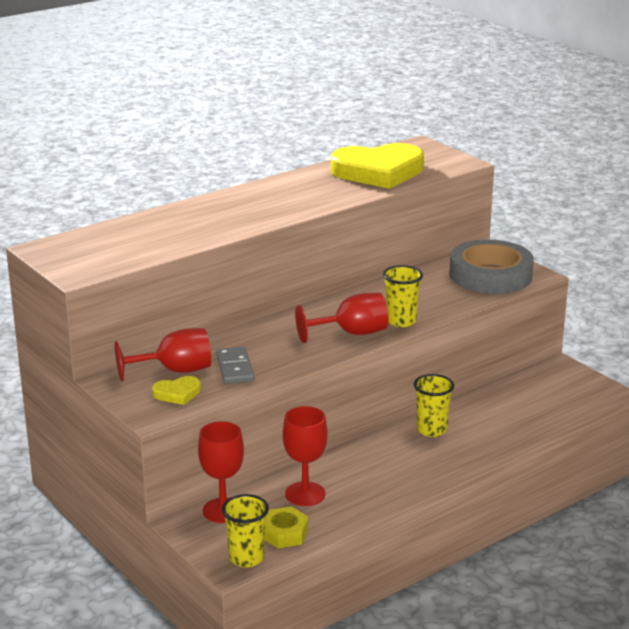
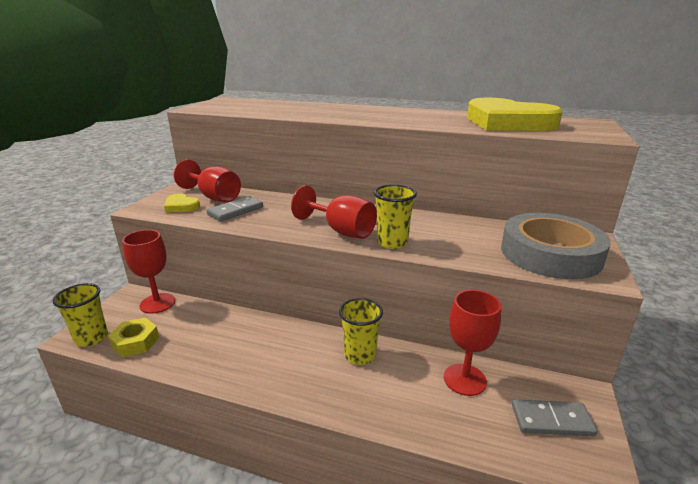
camera: 55 degrees right, 0 degrees up
(305, 494) = (202, 329): red goblet -> red goblet (464, 379)
(567, 388) = (551, 420): none -> grey domino

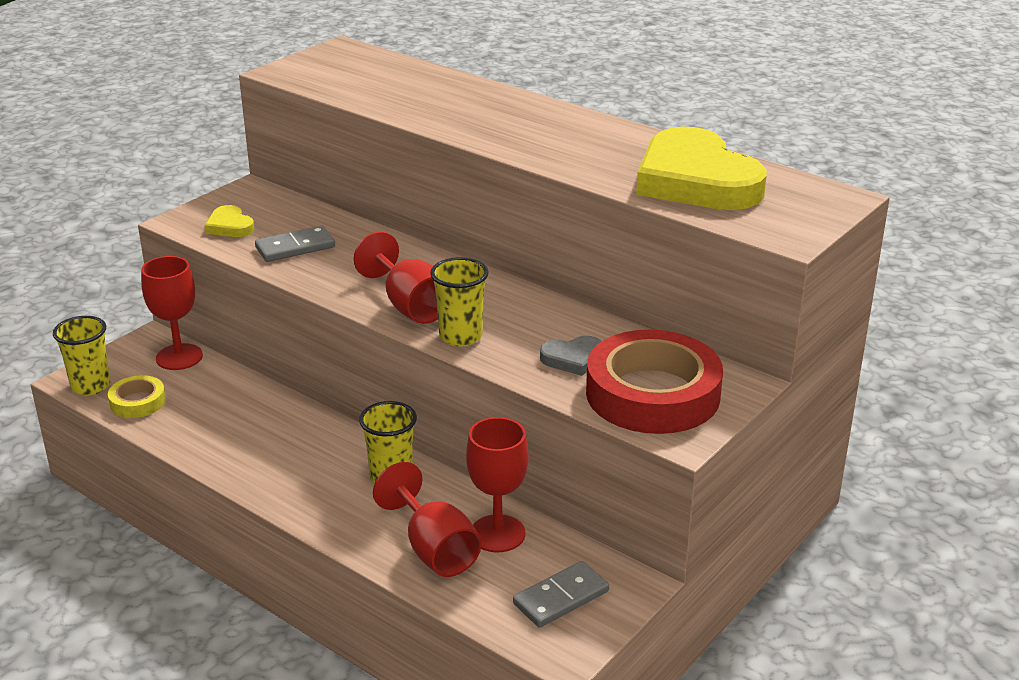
camera: 20 degrees right, 5 degrees up
(135, 342) = (137, 402): yellow nut -> yellow tape
(214, 197) = (280, 217): red goblet -> red goblet (434, 549)
(477, 242) = (573, 358): none -> grey heart
(550, 254) = (652, 394): grey tape -> red tape
(551, 420) = (561, 597): grey domino -> grey domino turned 60 degrees counterclockwise

